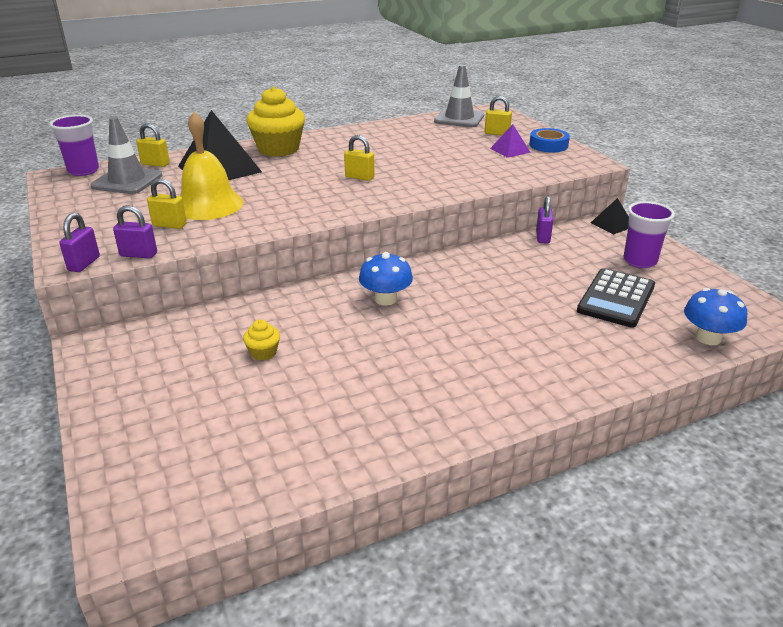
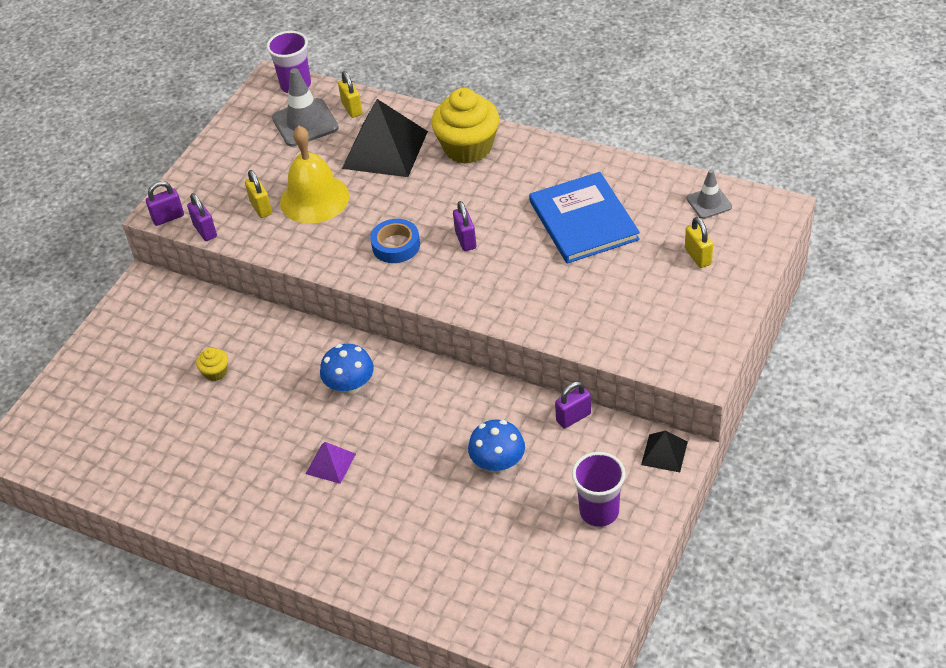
camera: 55 degrees right, 15 degrees up
(359, 177) = (465, 240): yellow padlock -> purple padlock
(411, 145) = (583, 220): none -> blue book
(459, 118) = (709, 203): grey traffic cone -> grey traffic cone, size x0.60
(510, 150) = (658, 293): purple pyramid -> purple pyramid (330, 463)
(548, 145) = (711, 313): blue tape -> blue tape (396, 245)
(616, 298) = (502, 528): black calculator -> none
(708, 338) = (493, 620): blue mushroom -> blue mushroom (498, 463)

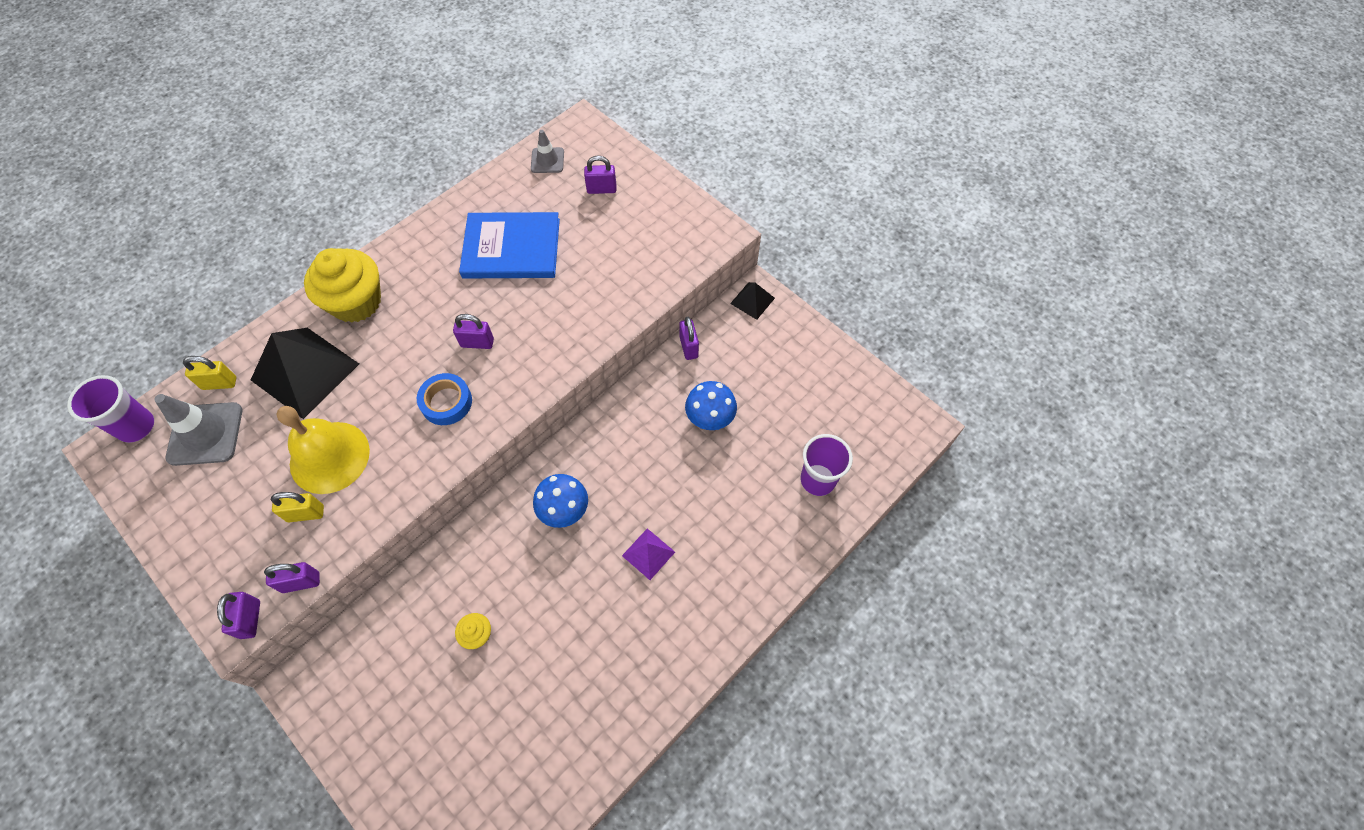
camera: 75 degrees left, 15 degrees up
(599, 511) = (789, 363): purple cup -> purple cup (817, 480)
(698, 256) = (601, 189): yellow padlock -> purple padlock

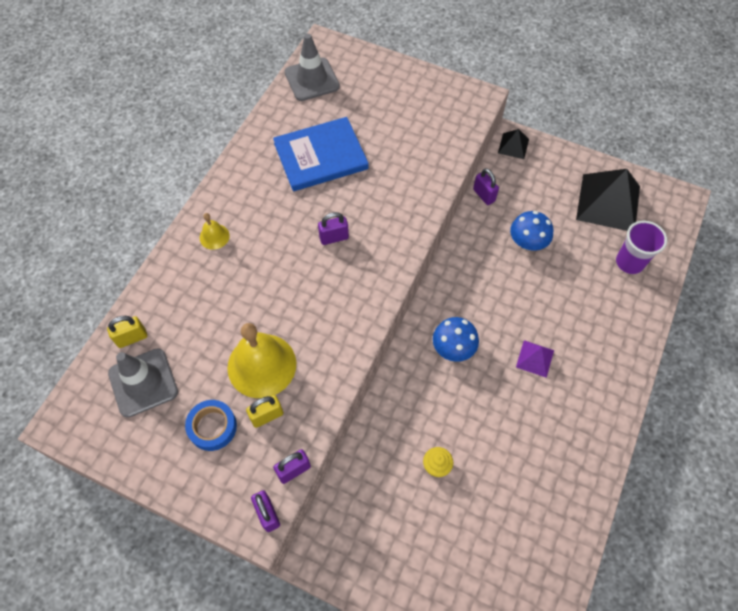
camera: 20 degrees left, 0 degrees up
(136, 426) = (77, 397): purple cup -> none
(305, 372) = (202, 305): black pyramid -> black pyramid (608, 202)
(356, 302) = (214, 236): yellow cupcake -> yellow bell
(446, 402) = (334, 291): blue tape -> blue tape (212, 427)
(547, 160) = (312, 79): grey traffic cone -> grey traffic cone, size x1.67
(601, 189) = (368, 90): purple padlock -> none

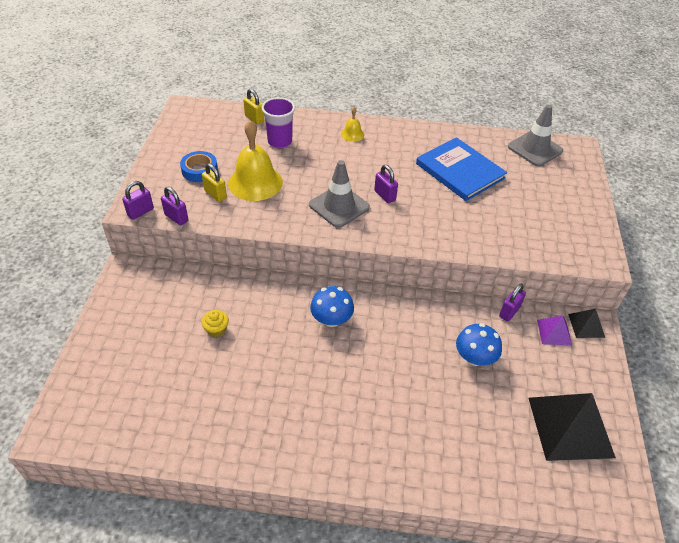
camera: 70 degrees right, 15 degrees down
(143, 382) = (223, 132): grey traffic cone -> grey traffic cone (339, 206)
(535, 358) = (345, 386): purple pyramid -> purple pyramid (554, 332)
(629, 262) = (501, 460): purple cup -> purple cup (280, 142)

